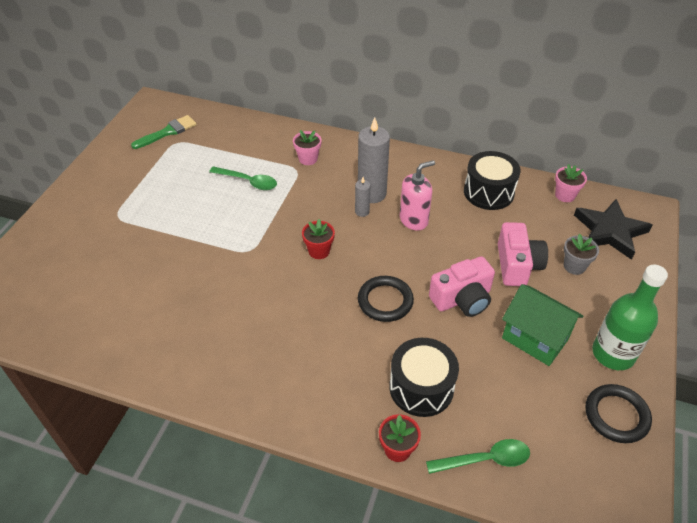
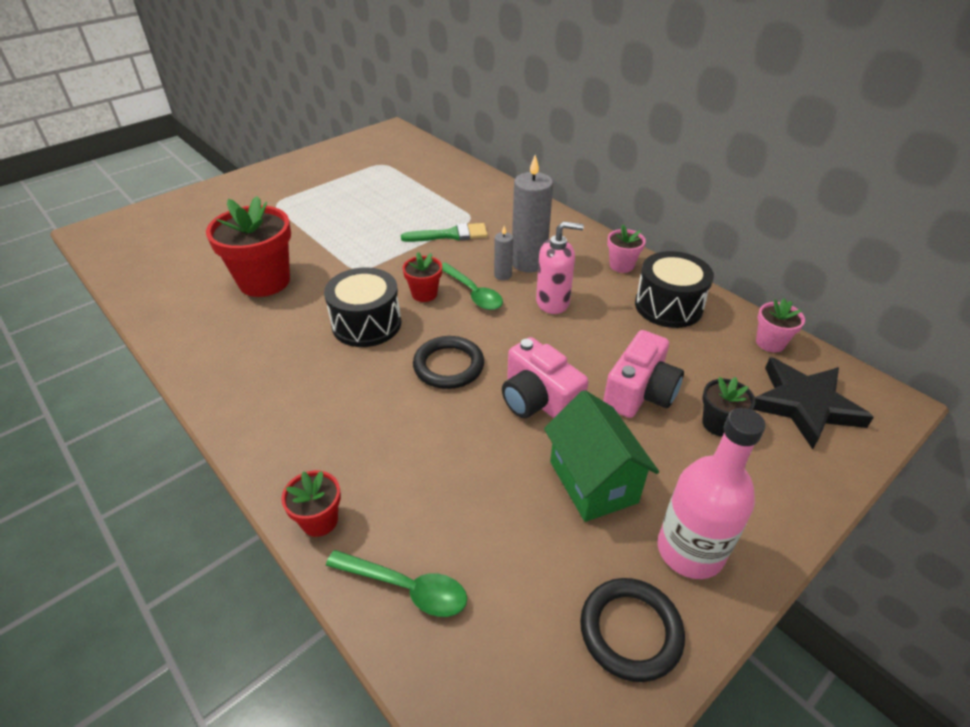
camera: 30 degrees right, 5 degrees down
(168, 132) = (383, 154): green brush -> green brush (450, 235)
(182, 293) = (264, 281): none -> red flower pot
(248, 182) = (415, 213): green spoon -> green spoon (473, 293)
(308, 159) = (491, 212): pink flower pot -> pink flower pot (621, 265)
(421, 387) = (406, 469): black drum -> black drum (366, 324)
(462, 299) = (538, 400): pink camera -> pink camera turned 45 degrees clockwise
(574, 266) = (718, 424): grey flower pot -> black flower pot
(613, 354) = (690, 550): green bottle -> pink bottle

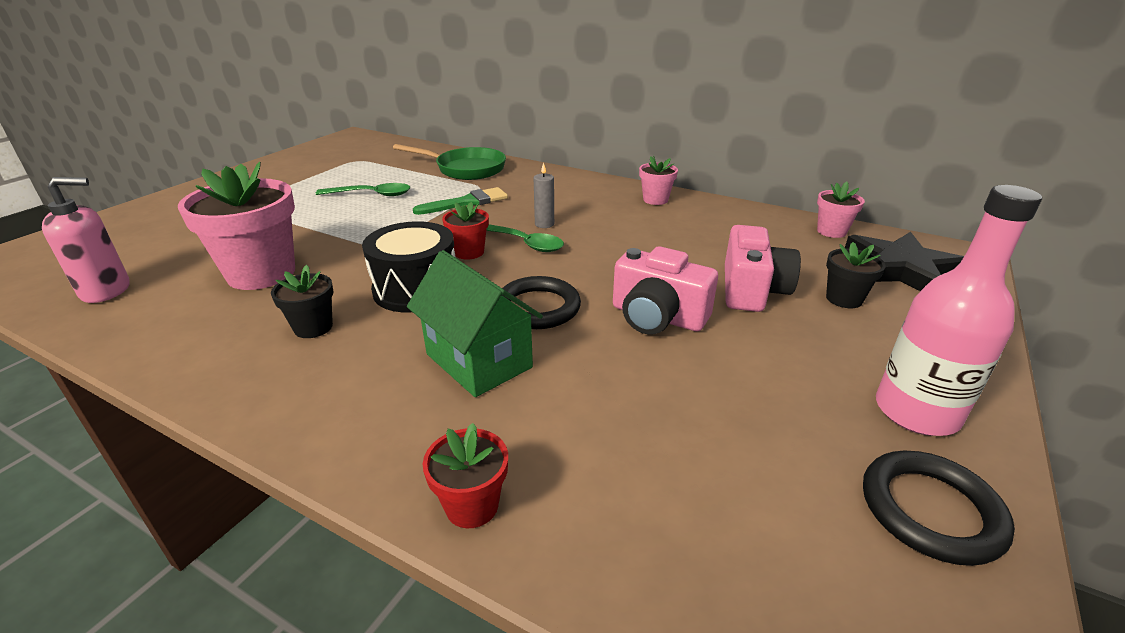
camera: 20 degrees left, 10 degrees down
(264, 281) = (261, 273): red flower pot -> pink flower pot
(280, 343) = (313, 327): none -> black flower pot
(406, 588) = (640, 551): green spoon -> green spoon (371, 195)
(469, 192) = (466, 169): none -> green pan
(528, 262) = (564, 211): grey candle -> none
(553, 302) = (611, 236): pink soap dispenser -> pink soap dispenser (106, 290)
(593, 482) = (770, 375): green house -> green house (478, 361)
(668, 306) = (722, 221): black drum -> none

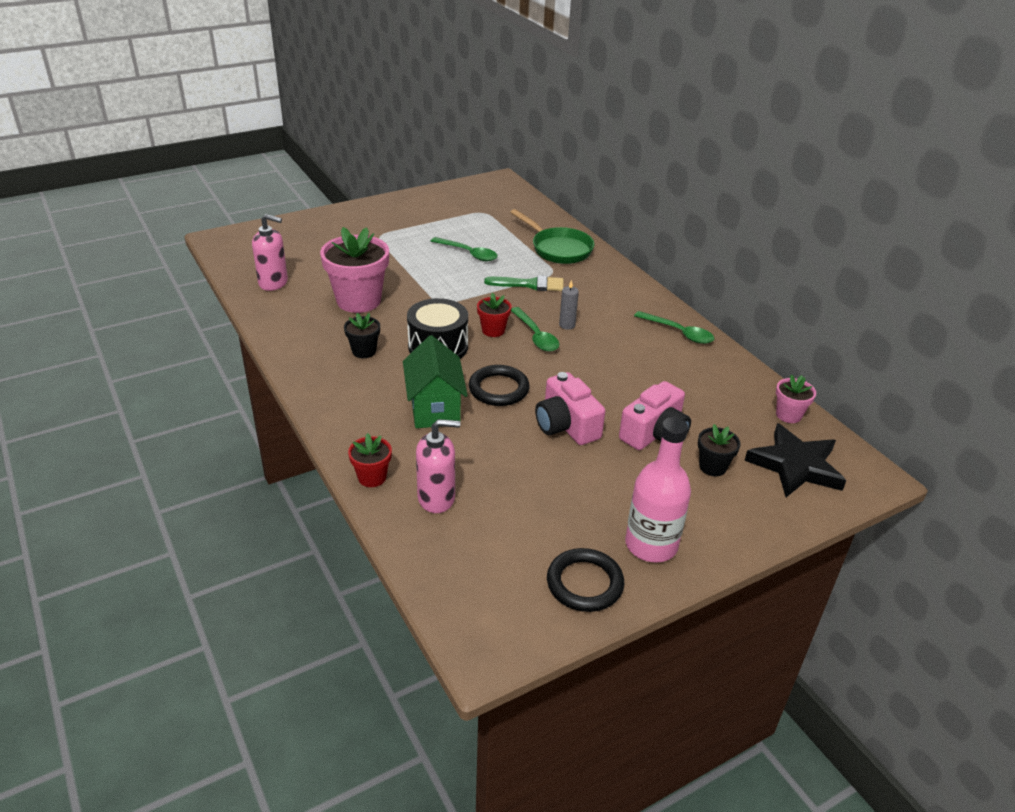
camera: 30 degrees right, 5 degrees up
(603, 488) = (436, 498): none -> pink soap dispenser
(655, 200) = (679, 332): pink flower pot -> green spoon

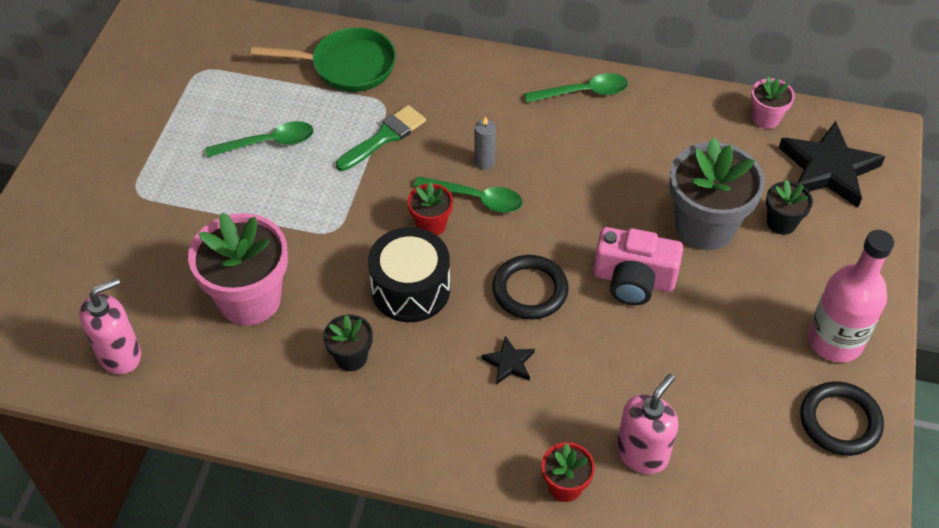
camera: 45 degrees left, 15 degrees up
(434, 408) = (509, 363): green house -> black star
(654, 434) = (704, 226): pink camera -> grey flower pot

